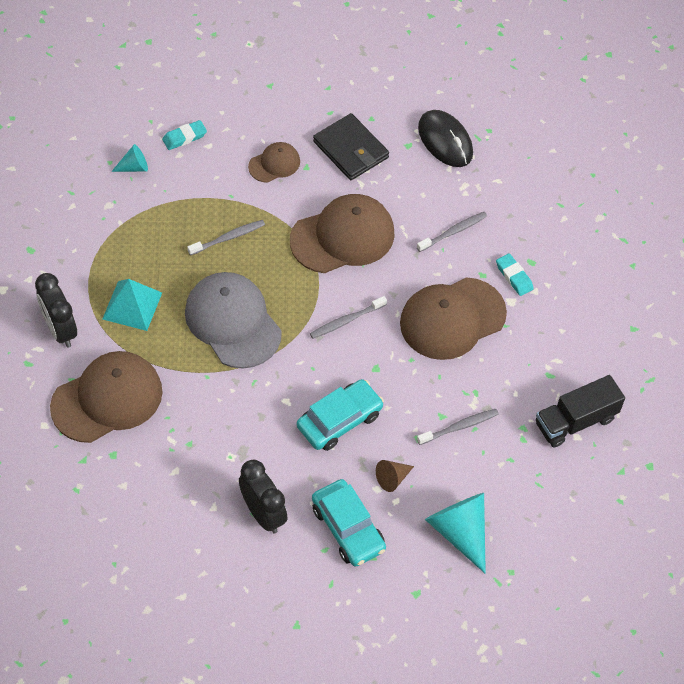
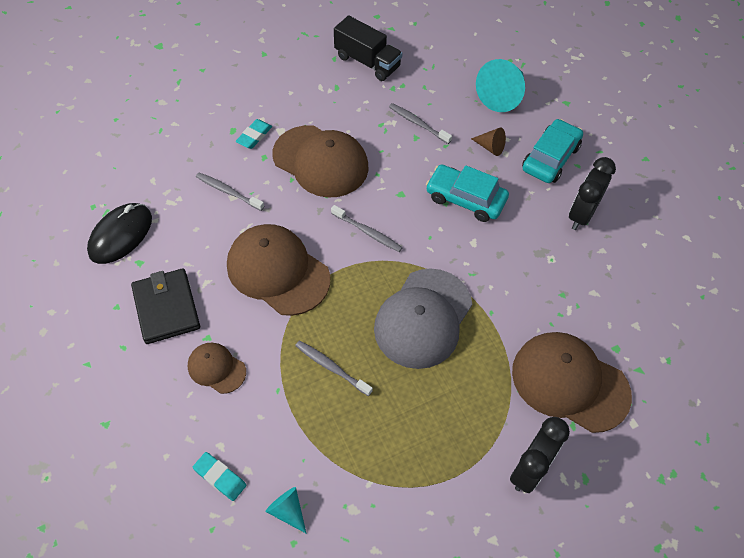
camera: 115 degrees left, 0 degrees up
(132, 305) = (460, 415): turquoise pyramid -> none
(351, 149) = (166, 308): black wallet -> black wallet turned 45 degrees counterclockwise

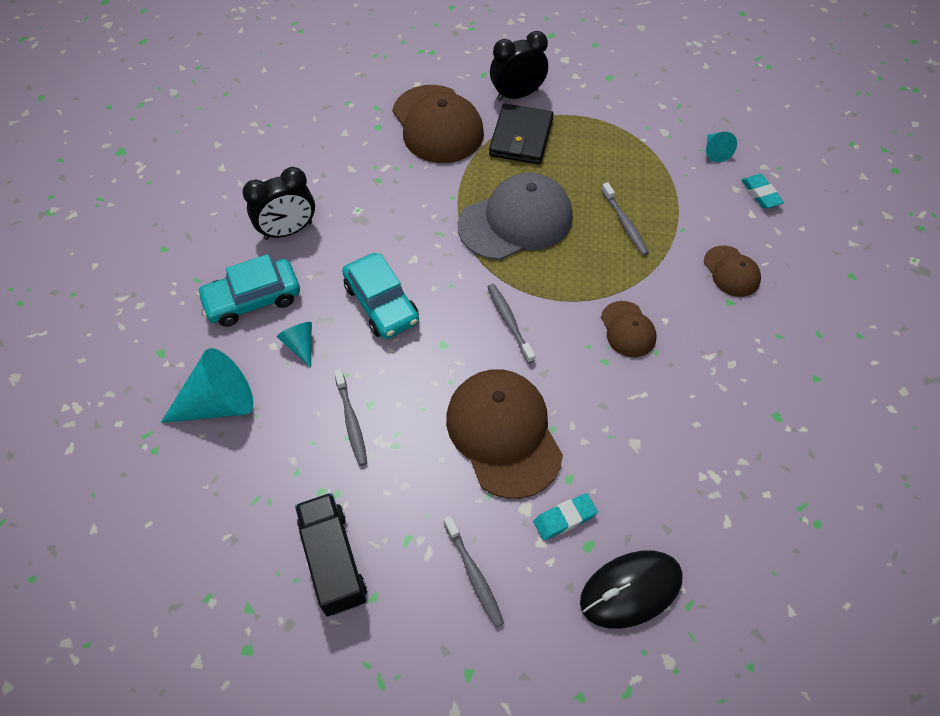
camera: 145 degrees left, 0 degrees up
(120, 235) = (790, 462): black mouse -> black mouse (631, 590)
(166, 308) = (762, 350): black wallet -> black wallet (521, 137)
(228, 192) = (637, 452): grey toothbrush -> grey toothbrush (474, 574)
(278, 271) = (628, 329): brown cap -> brown cap, size x0.51
(490, 147) = (300, 345): brown cone -> turquoise cone

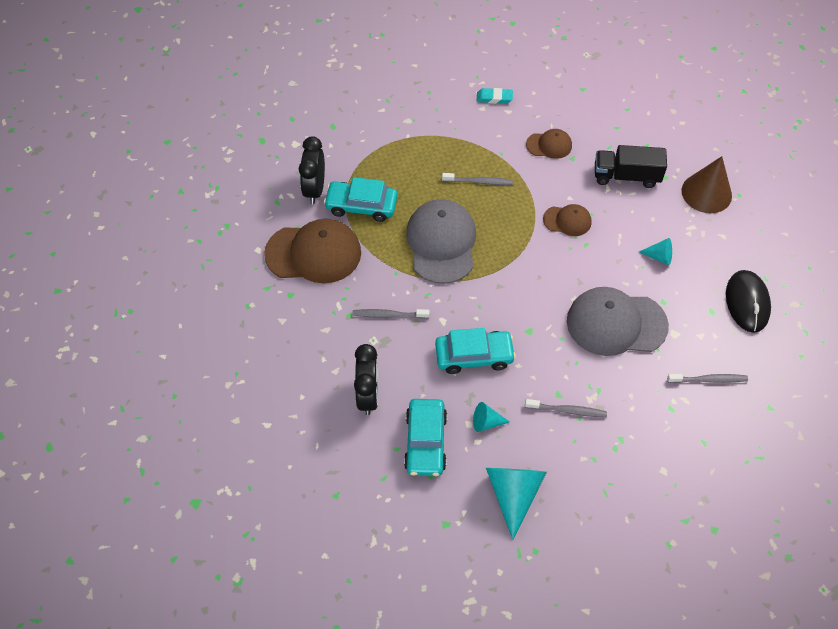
camera: 65 degrees left, 0 degrees up
(333, 561) = (670, 457): black truck -> black truck (626, 176)
(503, 433) = (616, 323): brown cap -> grey cap
(509, 322) = (529, 284): grey toothbrush -> grey toothbrush (389, 315)
(521, 137) = (361, 206): black wallet -> turquoise car
(564, 518) = (689, 316): turquoise eraser -> none
(715, 152) = (443, 102): turquoise cone -> turquoise cone (659, 257)
(788, 478) = (706, 193): none -> brown cone

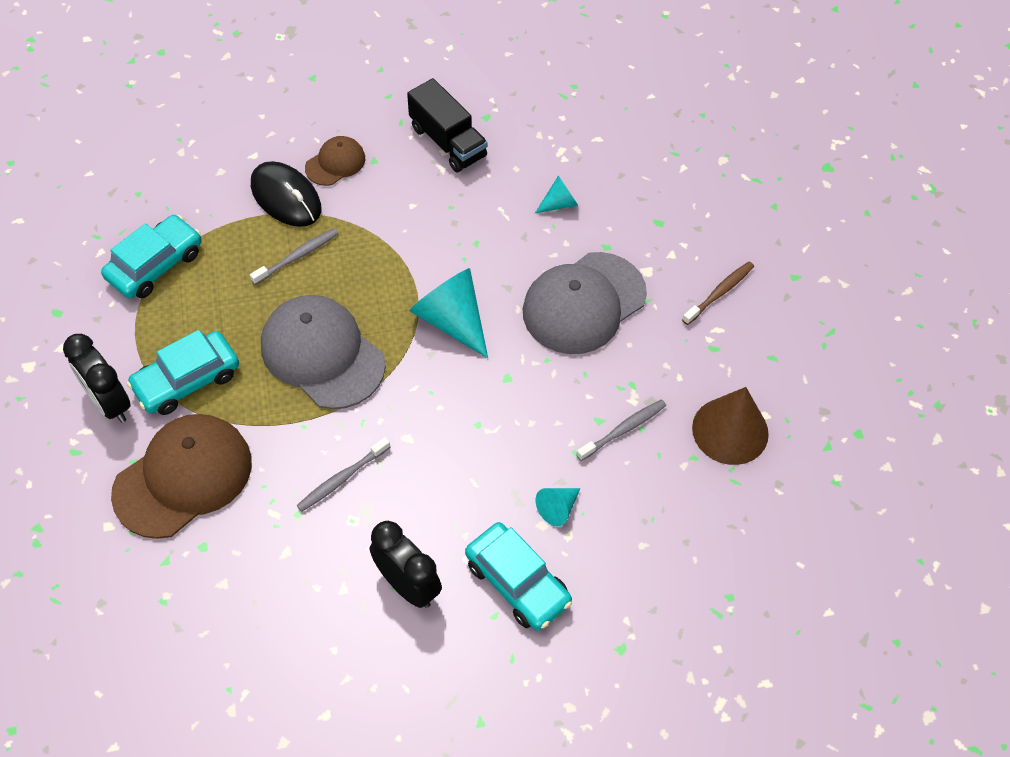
camera: 45 degrees left, 0 degrees up
(474, 356) = (477, 449): turquoise car -> turquoise car (155, 265)
(494, 98) = (223, 151): turquoise eraser -> none
(513, 494) = (655, 559): turquoise cone -> turquoise cone (451, 320)
(567, 221) = (433, 232): brown cap -> none
(626, 176) = (448, 142): black truck -> black truck turned 90 degrees counterclockwise
(706, 193) = (542, 105): brown cone -> brown cone (730, 430)
(708, 380) = (719, 293): grey toothbrush -> brown toothbrush
(747, 302) = (681, 189): black mouse -> black mouse (286, 197)

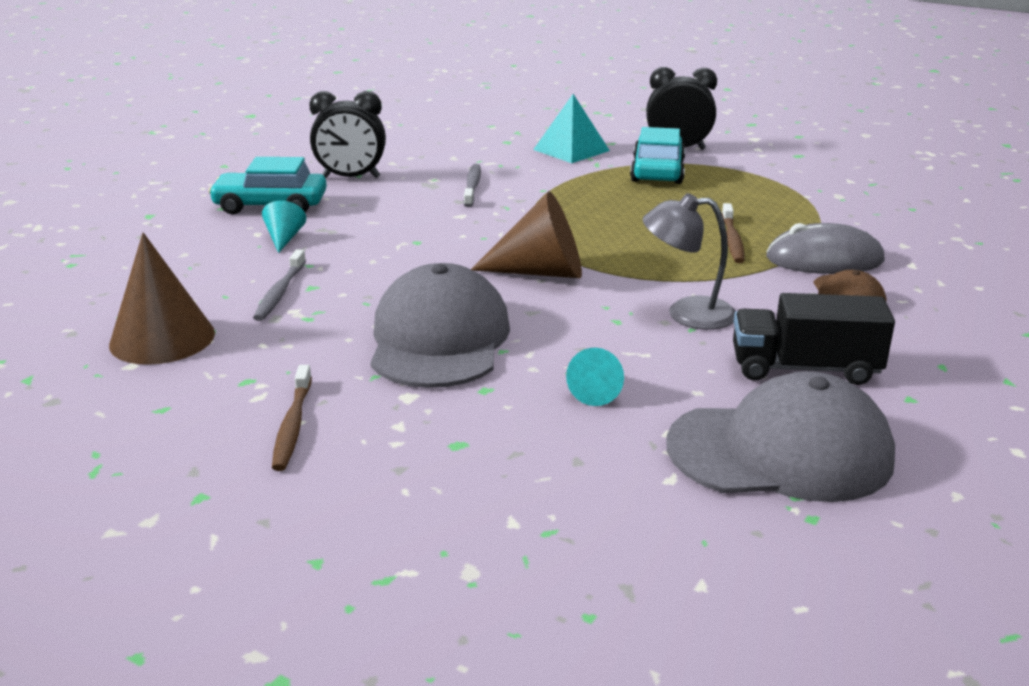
camera: 135 degrees right, 30 degrees down
(155, 265) = (805, 192): turquoise car -> none
(183, 477) = (571, 150): brown cap -> turquoise pyramid
(286, 197) = (824, 259): black mouse -> grey mouse
(297, 256) = (732, 240): grey toothbrush -> brown toothbrush
(322, 354) = (600, 215): grey cap -> grey cap (780, 451)
(434, 218) = (687, 313): none -> grey lamp
(451, 320) = (540, 272): turquoise cone -> brown cone

